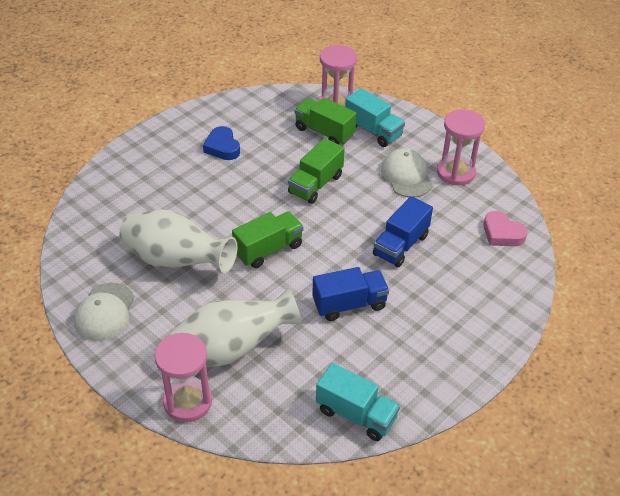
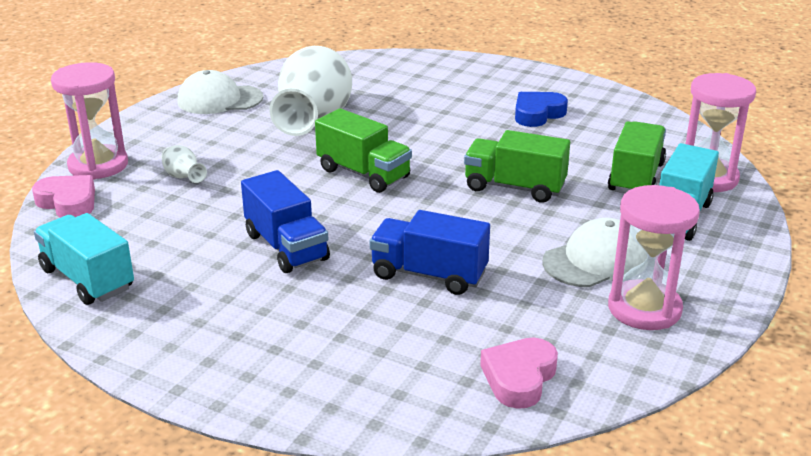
camera: 75 degrees right, 15 degrees down
(232, 348) = (184, 178): white vase -> white vase, size x0.40
(242, 423) = (68, 202): none -> pink heart
(356, 414) = (87, 279): turquoise truck -> turquoise truck turned 120 degrees clockwise

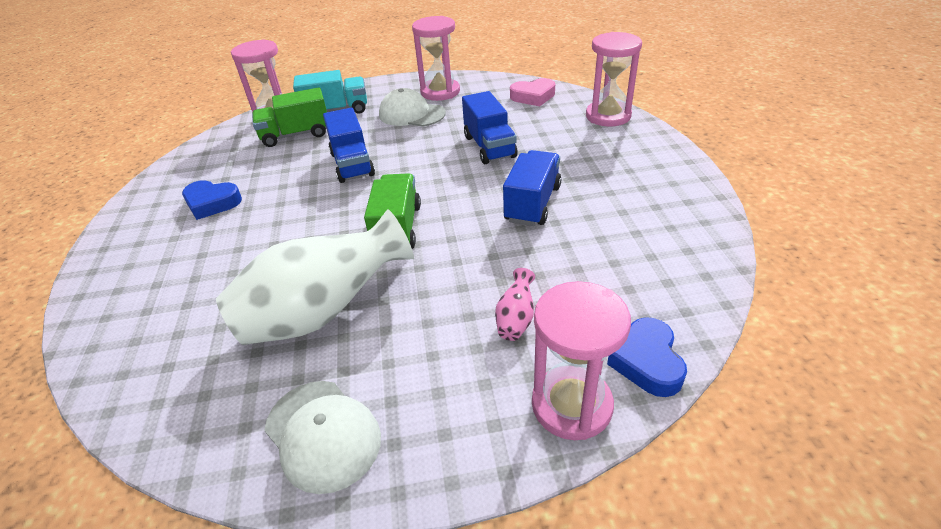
camera: 125 degrees left, 10 degrees up
(68, 202) = (647, 361): pink heart -> blue heart
(87, 279) = (690, 257): turquoise truck -> none
(184, 178) = (516, 319): white vase -> pink vase
(365, 405) = (608, 116): none -> pink hourglass
(514, 187) = (352, 164): green truck -> blue truck

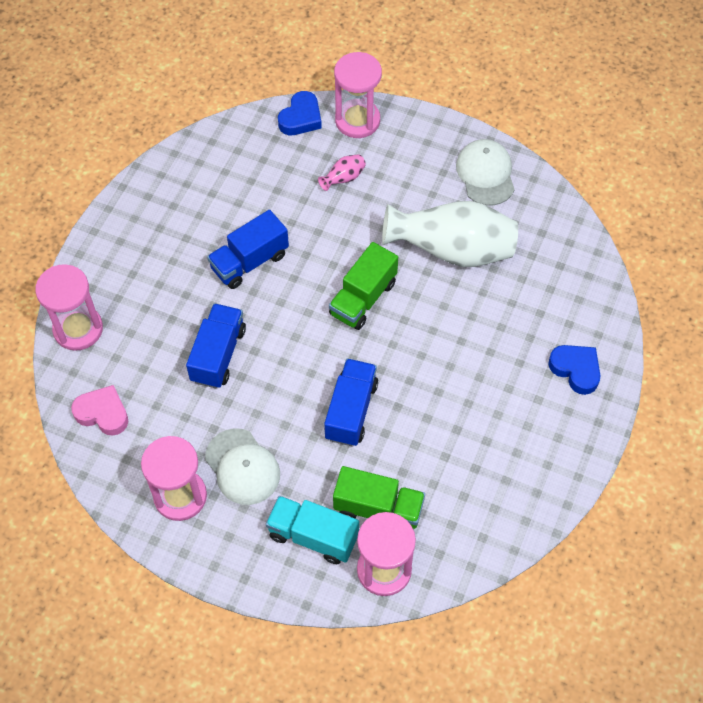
camera: 150 degrees left, 20 degrees up
(212, 203) = (496, 431): blue heart -> blue heart (576, 370)

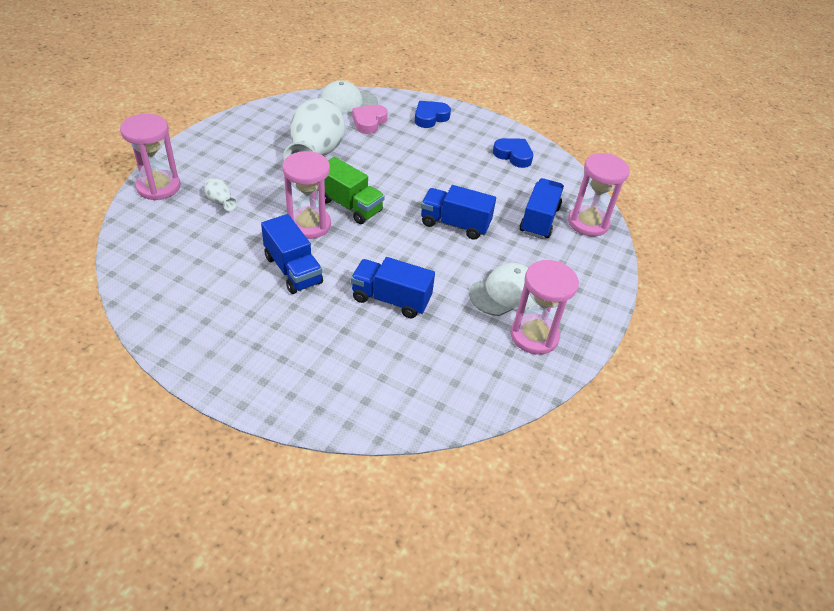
camera: 90 degrees left, 15 degrees down
(78, 329) = (342, 409): pink hourglass -> pink hourglass (309, 225)
(103, 413) = (446, 390): pink heart -> pink heart (369, 122)
(301, 118) = (137, 220): blue heart -> blue heart (513, 155)
(313, 536) = (565, 257): turquoise truck -> none
(343, 179) = (221, 202): pink vase -> white vase
(378, 508) = (539, 220): green truck -> blue truck
(485, 174) = (248, 129): white cap -> white cap (348, 102)

